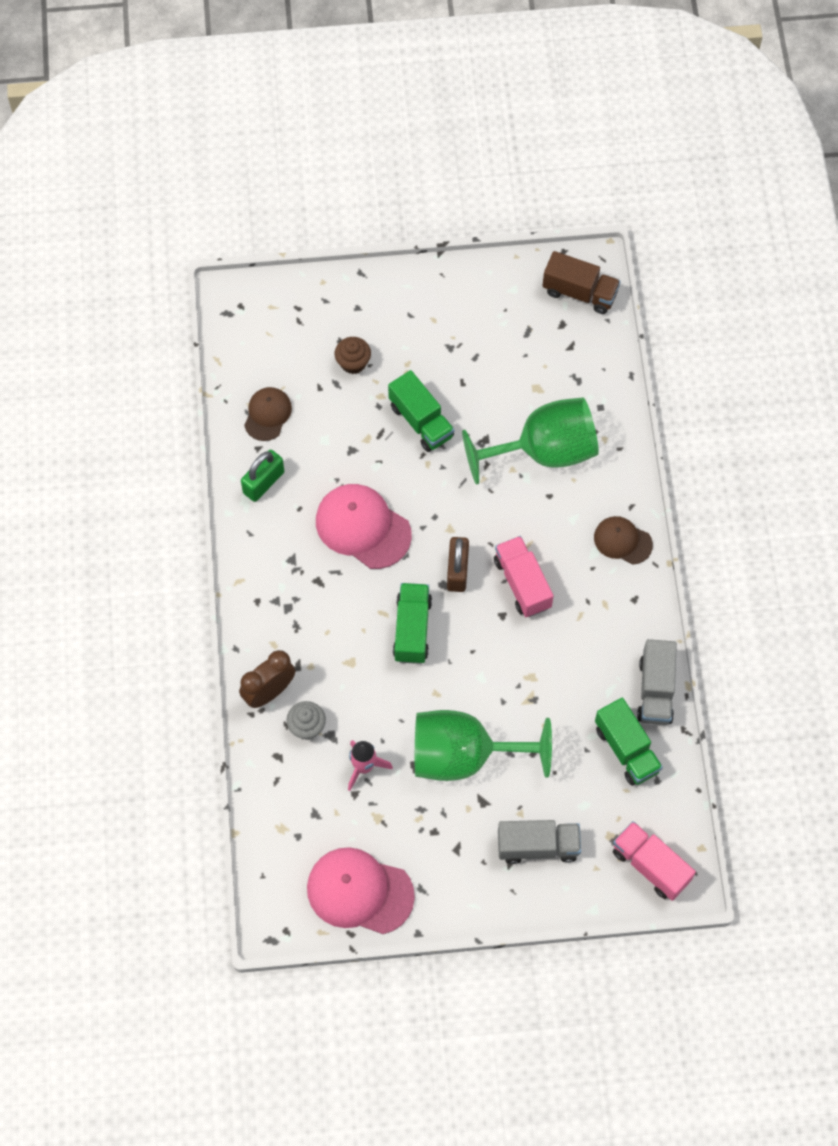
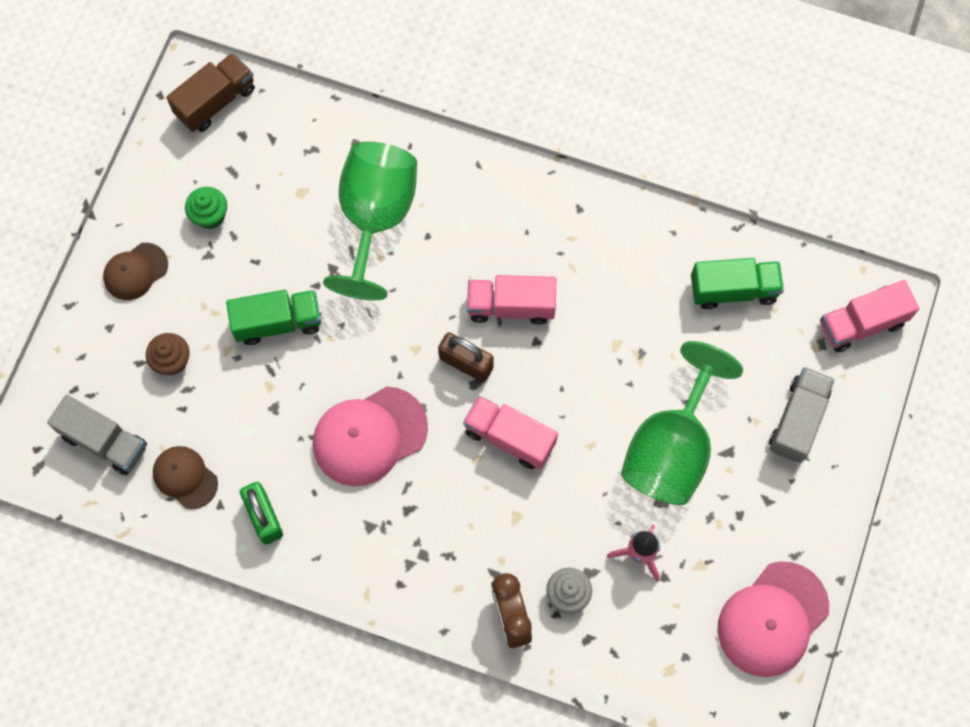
camera: 65 degrees left, 5 degrees up
(412, 629) = (509, 437): green truck -> pink truck
(483, 333) = (210, 215): none -> green cupcake
(622, 541) = (511, 190): brown cap -> brown cap (135, 271)
(655, 690) = (684, 234): grey truck -> grey truck (104, 441)

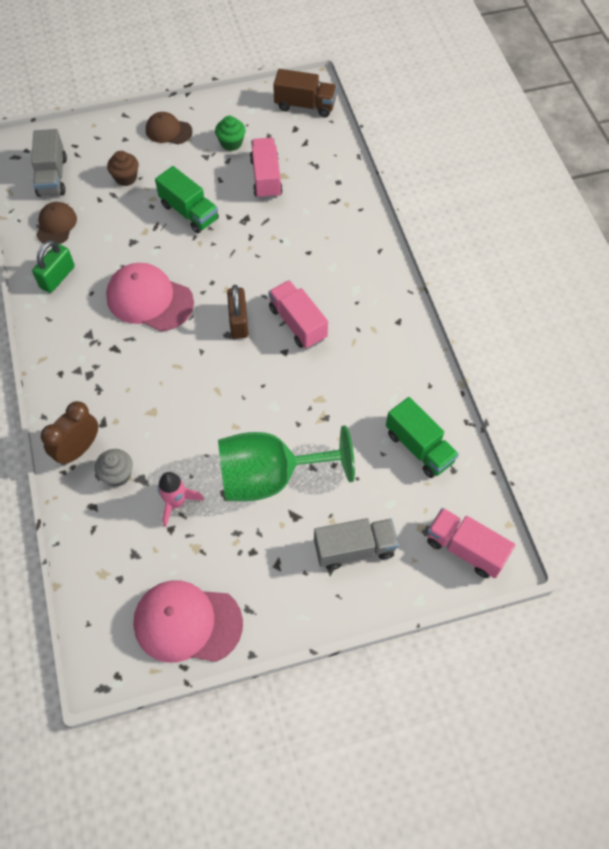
camera: 55 degrees right, 10 degrees down
(375, 218) = (297, 220): green goblet -> none
(509, 437) = (205, 375): pink truck -> pink truck (266, 178)

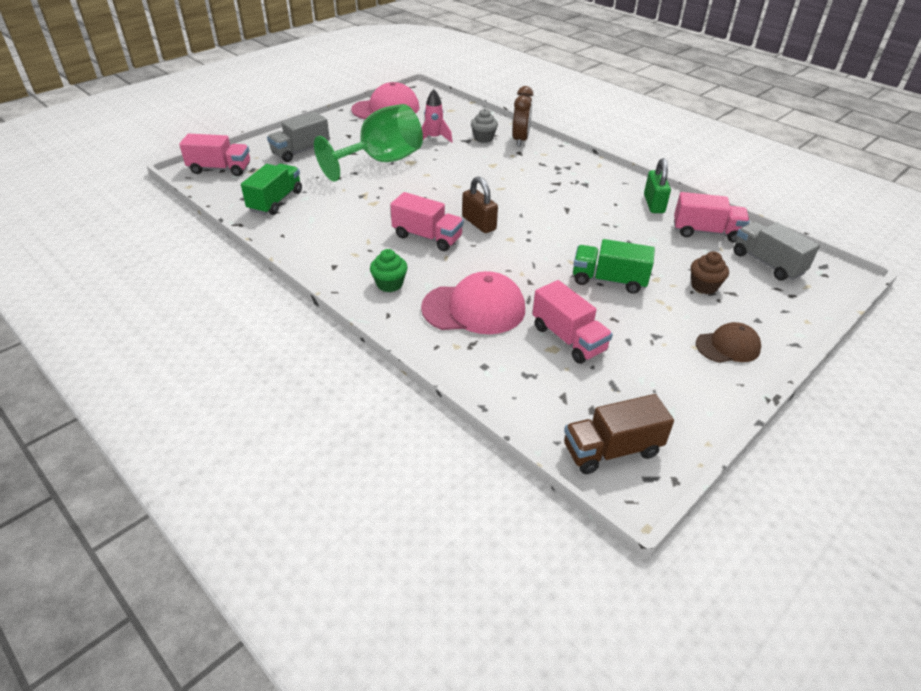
camera: 150 degrees right, 20 degrees down
(56, 225) = (706, 232): brown cap -> pink truck
(149, 299) = (566, 214): pink cap -> pink cap (474, 308)
(231, 143) = (646, 361): green cupcake -> green cupcake (389, 284)
(419, 447) = (275, 201): green truck -> green truck turned 90 degrees clockwise

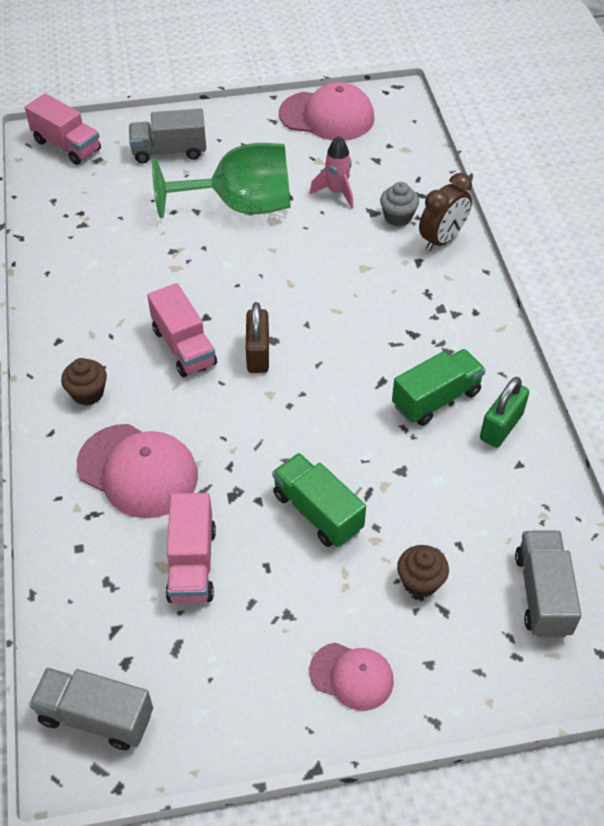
camera: 35 degrees right, 10 degrees up
(275, 201) = (80, 220): green truck -> green truck (436, 399)
(389, 284) = (88, 393): green cupcake -> brown cupcake
(611, 450) = (96, 717): brown truck -> grey truck
(706, 232) = (518, 505): pink truck -> none
(728, 346) = (351, 676): brown cap -> pink cap

